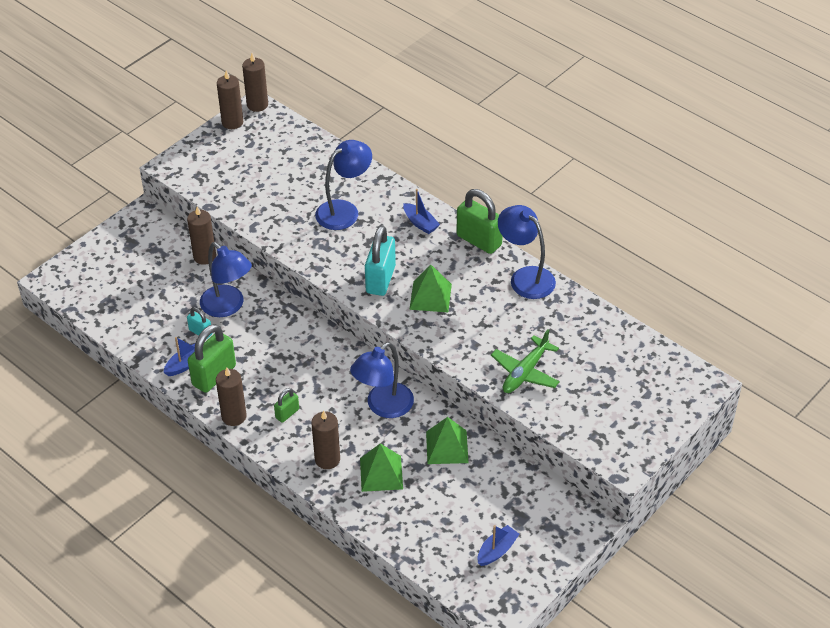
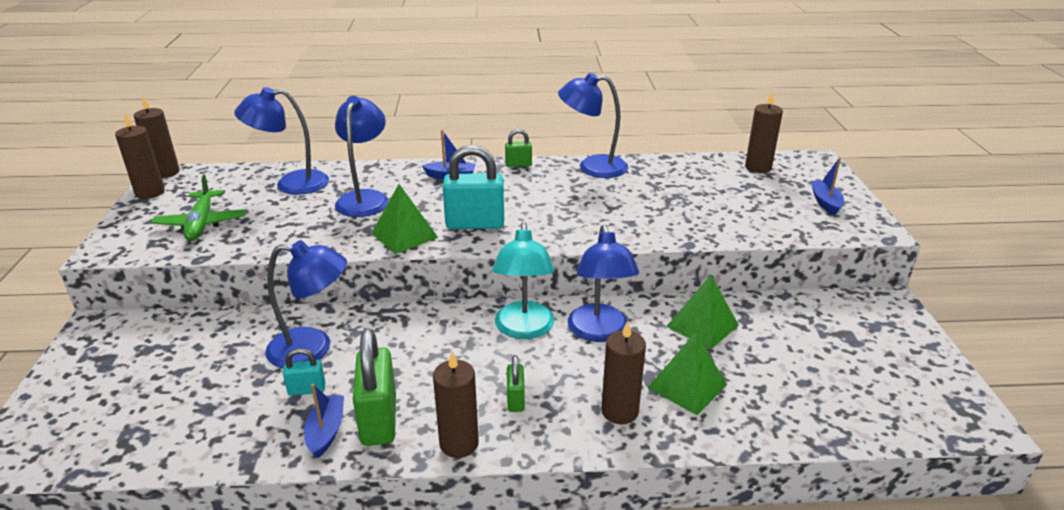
camera: 45 degrees left, 15 degrees down
(204, 256) = (227, 323): brown candle -> brown candle (758, 167)
(316, 166) = (291, 184): none -> blue lamp
(346, 374) = (524, 329): none -> turquoise lamp
(380, 279) = (475, 224): turquoise padlock -> turquoise padlock turned 60 degrees counterclockwise
(430, 296) = (539, 213): green pyramid -> green pyramid (404, 235)
(479, 240) = (518, 164): green padlock -> green padlock, size x0.52
(497, 550) = (880, 373): blue boat -> blue boat (825, 202)
(525, 372) = (700, 217): green plane -> green plane (201, 223)

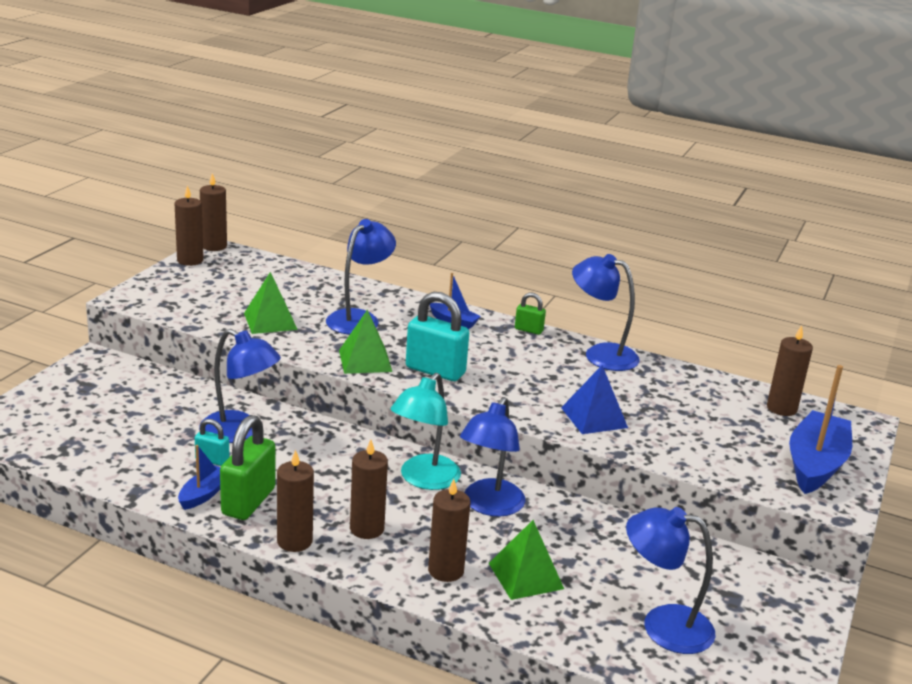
camera: 25 degrees right, 5 degrees down
(201, 223) = (211, 299): green plane -> none
(291, 184) = (307, 287): blue lamp -> blue lamp (663, 626)
(515, 400) = (367, 529): green padlock -> brown candle
(639, 221) = (594, 417): none -> blue pyramid
(702, 325) = (592, 536): green pyramid -> green pyramid (270, 321)
(825, 202) = (815, 464): blue boat -> blue boat, size x1.96

